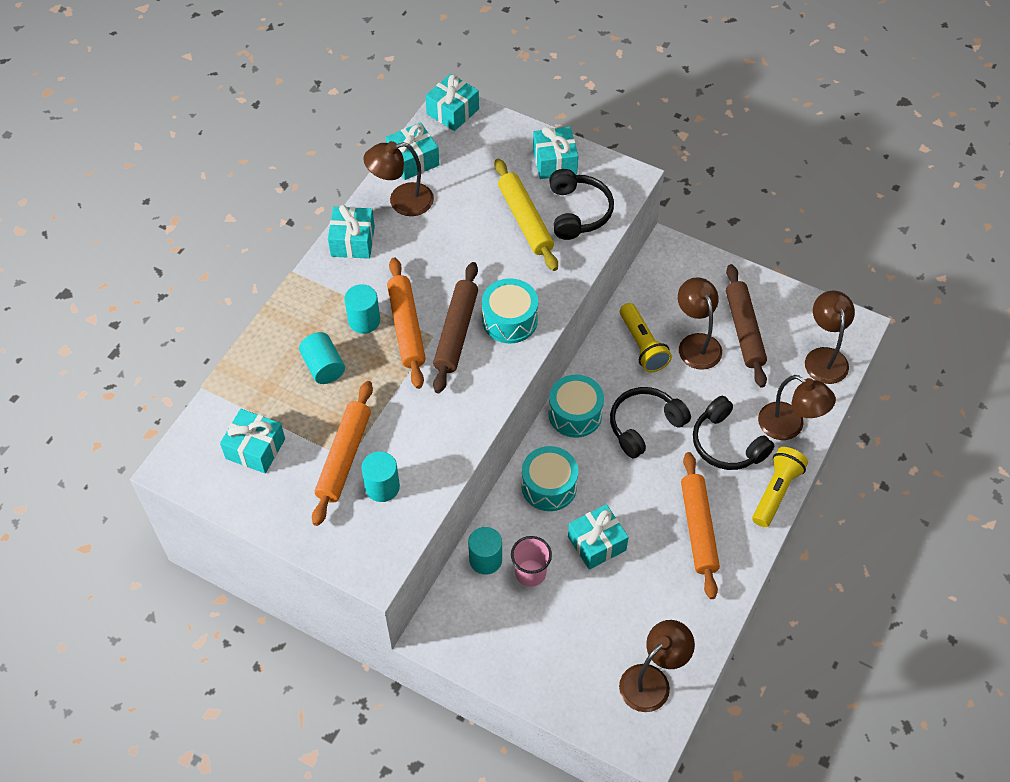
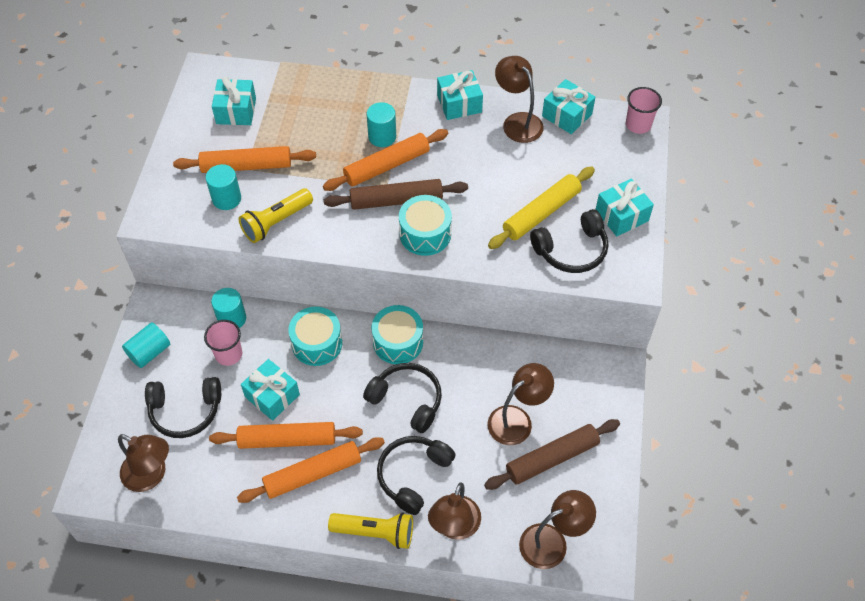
camera: 70 degrees right, 0 degrees up
(323, 367) = (326, 126): turquoise cylinder -> turquoise cylinder (149, 352)
(453, 111) = (638, 125): turquoise gift -> pink cup
(586, 631) = (185, 411): none -> black headphones
(642, 345) = (494, 375): yellow flashlight -> yellow flashlight (276, 222)
(652, 542) = (287, 439): none -> orange rolling pin

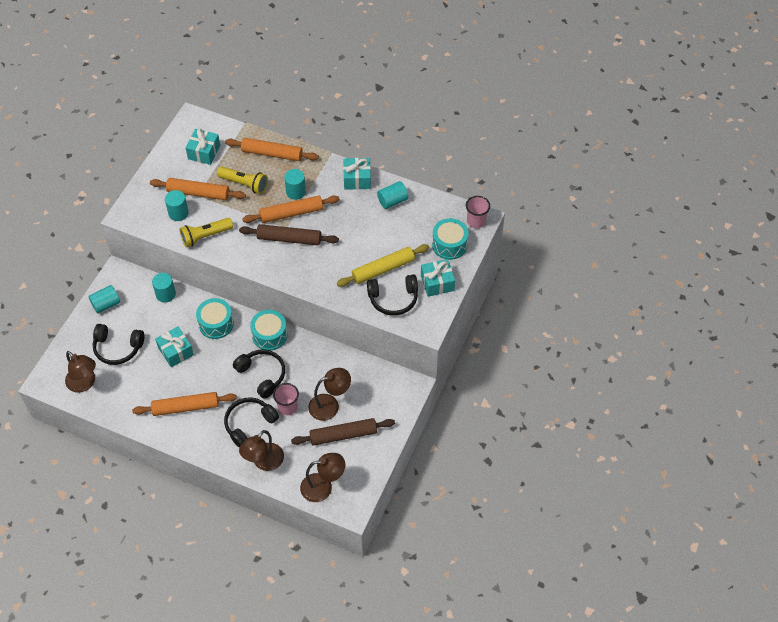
camera: 15 degrees right, 0 degrees up
(228, 354) = (156, 317): pink cup -> pink cup (287, 407)
(287, 439) = (176, 382): orange rolling pin -> orange rolling pin (272, 153)
(375, 532) = (213, 453): yellow flashlight -> yellow flashlight (244, 184)
(425, 234) = (300, 266): turquoise drum -> turquoise drum (449, 245)
(517, 122) = (392, 201): brown lamp -> turquoise cylinder
(567, 115) = (429, 203): turquoise gift -> none

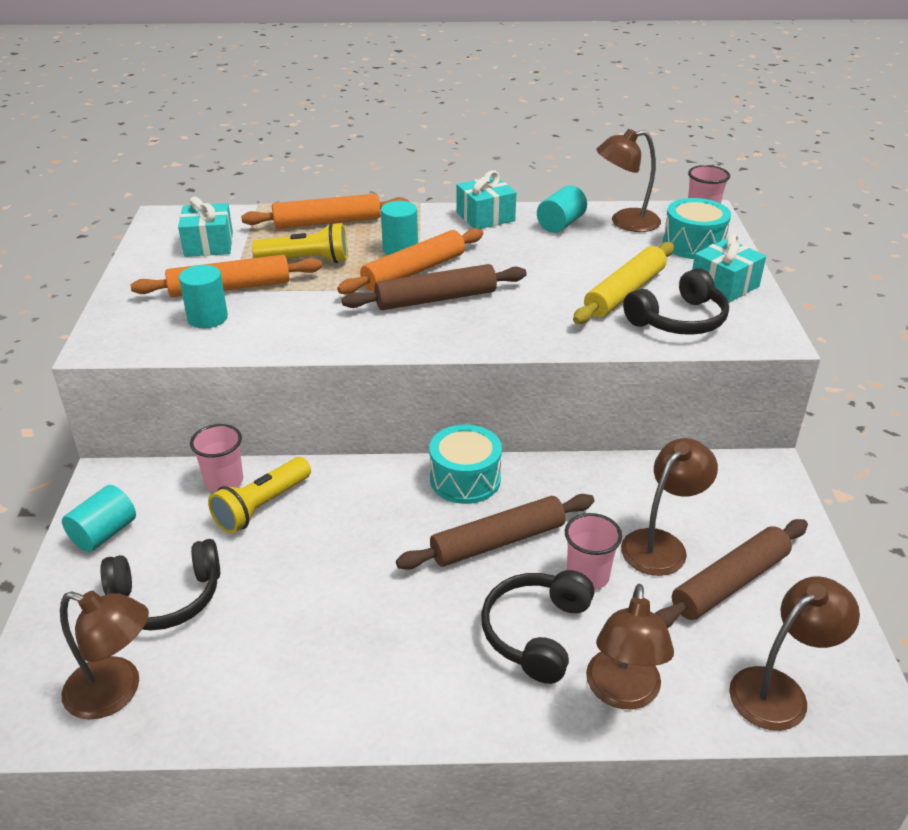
camera: 25 degrees left, 20 degrees down
(166, 294) = (224, 481): turquoise cylinder -> pink cup
(176, 351) = (298, 562): turquoise gift -> none
(185, 407) = (381, 653): orange rolling pin -> none
(205, 236) = (280, 333): yellow flashlight -> yellow flashlight (262, 506)
(216, 324) = (351, 494): turquoise drum -> none
(262, 375) = (498, 542): black headphones -> brown rolling pin
(428, 212) = (625, 222): none -> brown lamp

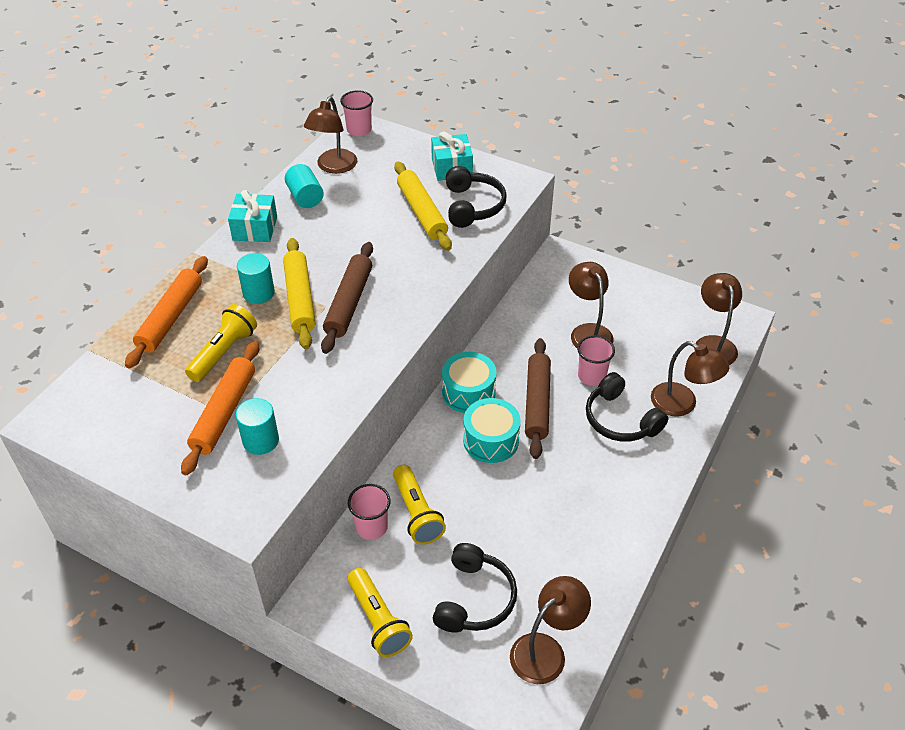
camera: 60 degrees left, 10 degrees up
(104, 533) = (378, 620): turquoise cylinder -> yellow flashlight
(208, 244) = (133, 404): turquoise gift -> none
(414, 271) = (300, 299): orange rolling pin -> yellow rolling pin
(693, 244) = (392, 153): turquoise drum -> turquoise drum (491, 440)
(730, 583) = (634, 321): brown rolling pin -> none

